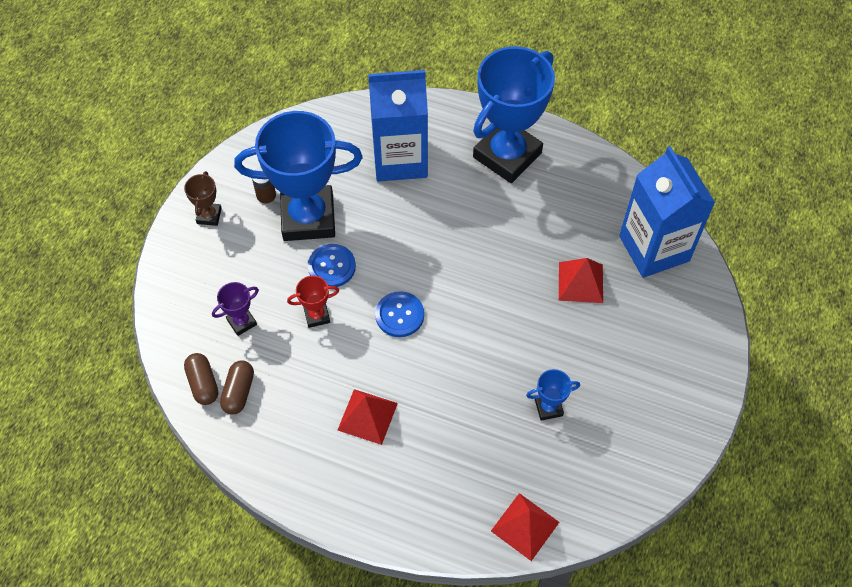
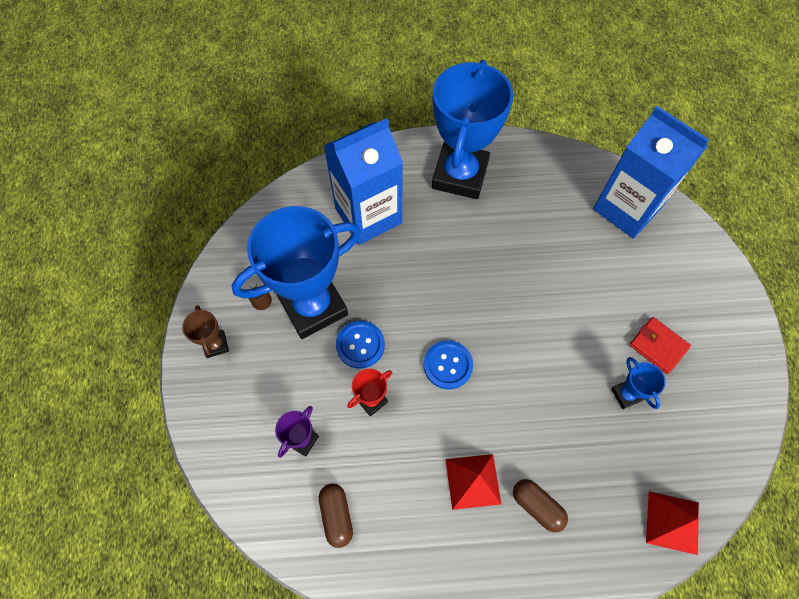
camera: 25 degrees left, 5 degrees up
(203, 383) = (296, 524): brown capsule -> brown capsule (537, 506)
(548, 408) = (626, 394): blue trophy -> blue trophy turned 75 degrees counterclockwise
(580, 282) = (585, 264): red pyramid -> none
(605, 380) = (658, 346): none -> red wallet

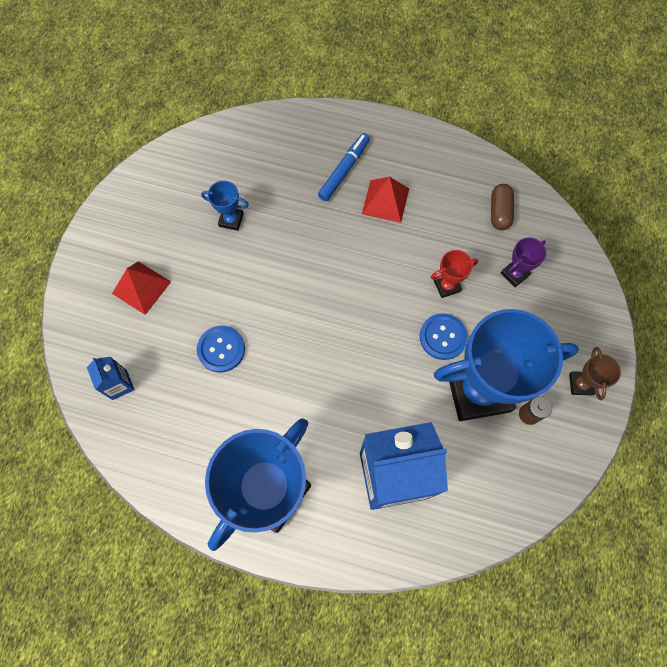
camera: 160 degrees left, 5 degrees up
(448, 365) = (369, 292): blue button -> blue button (221, 349)
(537, 506) = (344, 170): brown capsule -> blue marker
(626, 394) = (231, 220): blue trophy -> blue trophy turned 75 degrees counterclockwise
(627, 208) = (119, 385): blue carton -> blue carton, size x0.43
(658, 346) = (180, 247): red wallet -> none
(672, 522) = (251, 130): red pyramid -> red pyramid (141, 287)

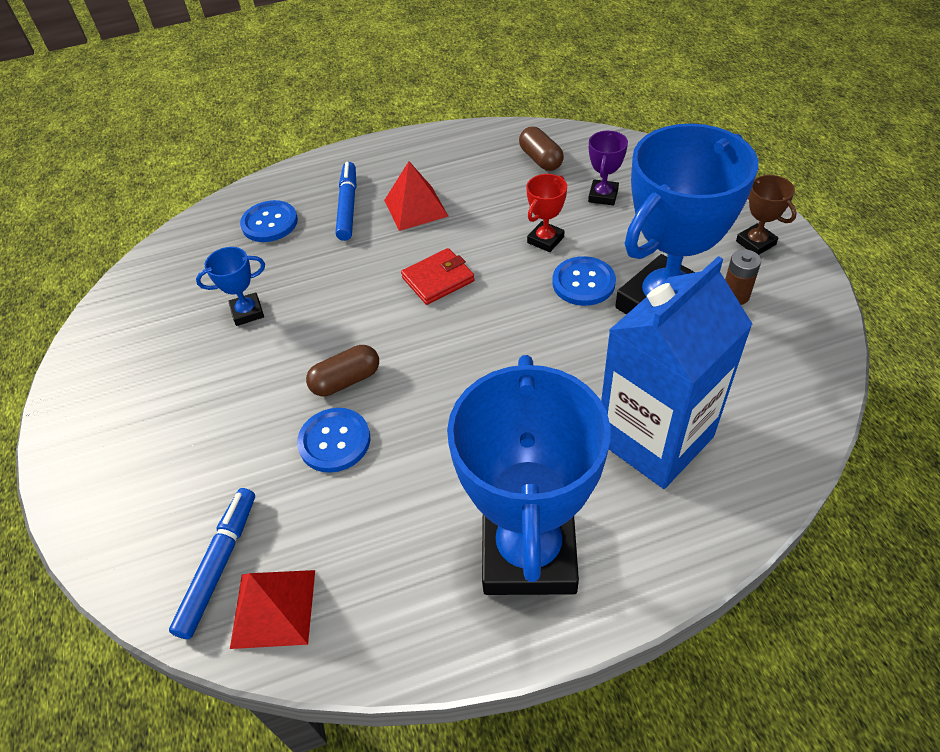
camera: 30 degrees left, 20 degrees down
(119, 385) = (219, 565): blue carton -> blue marker
(141, 287) = (174, 439): red pyramid -> red pyramid (273, 608)
(254, 311) = (346, 380): none -> brown capsule
(287, 152) = (269, 223): none -> blue button
(357, 272) = (438, 279): none -> red wallet

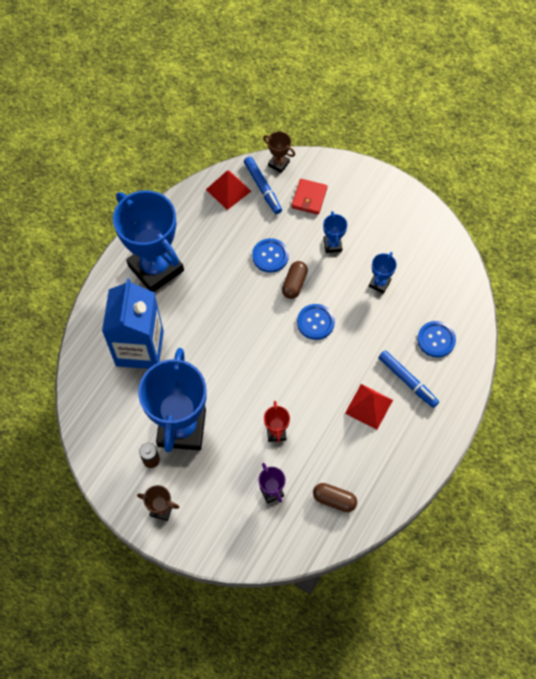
camera: 135 degrees right, 15 degrees up
(144, 591) = (278, 164): none -> brown trophy
(238, 396) = (332, 245): none -> blue trophy
(438, 279) = (308, 366): red wallet -> red wallet (309, 198)
(583, 283) = (233, 415): blue button -> blue button (315, 322)

